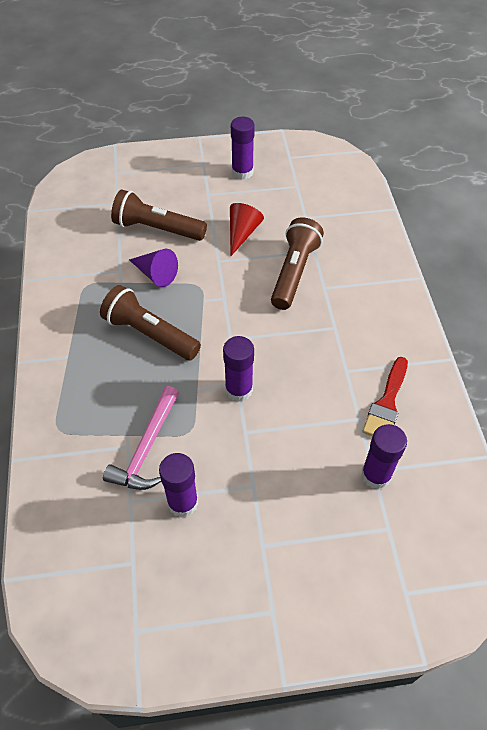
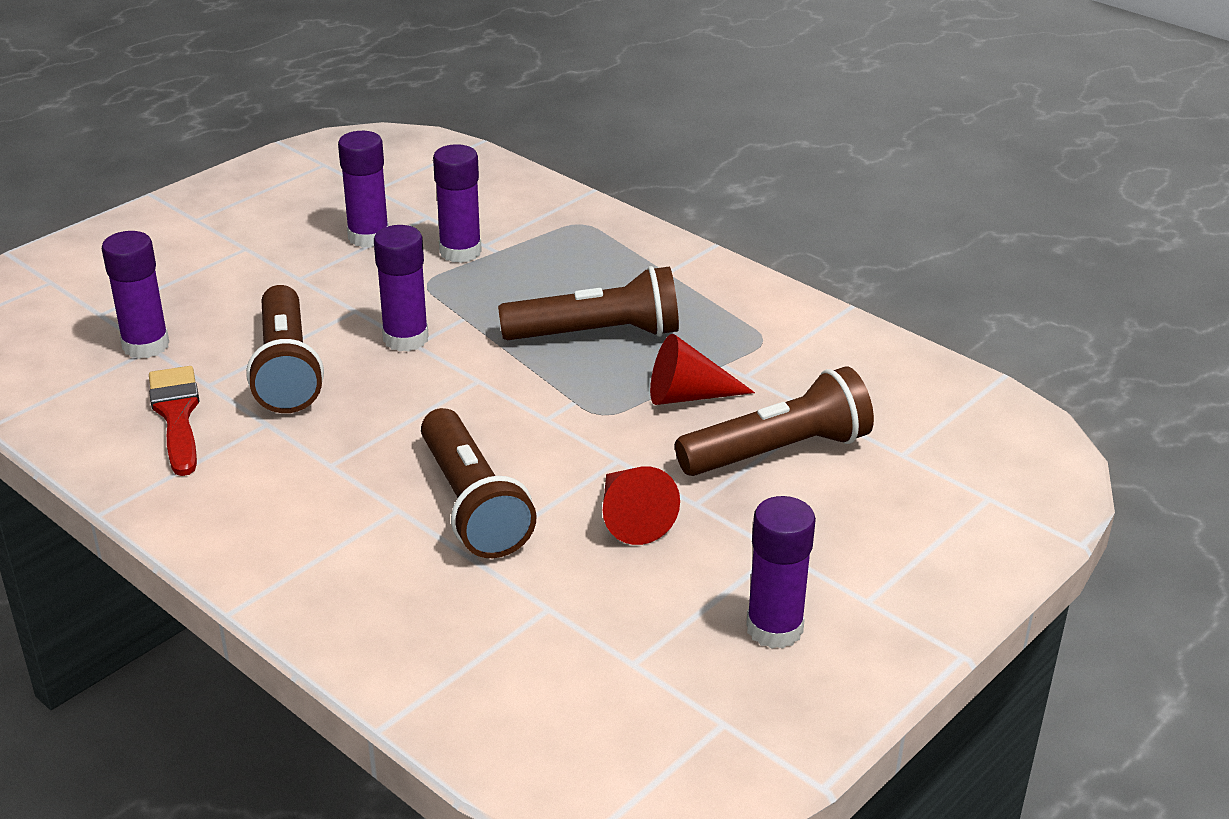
camera: 140 degrees right, 20 degrees down
(147, 448) = (460, 252): pink hammer -> purple glue stick
(156, 274) = (688, 396): purple cone -> red cone
(313, 404) = (286, 369): none -> brown flashlight

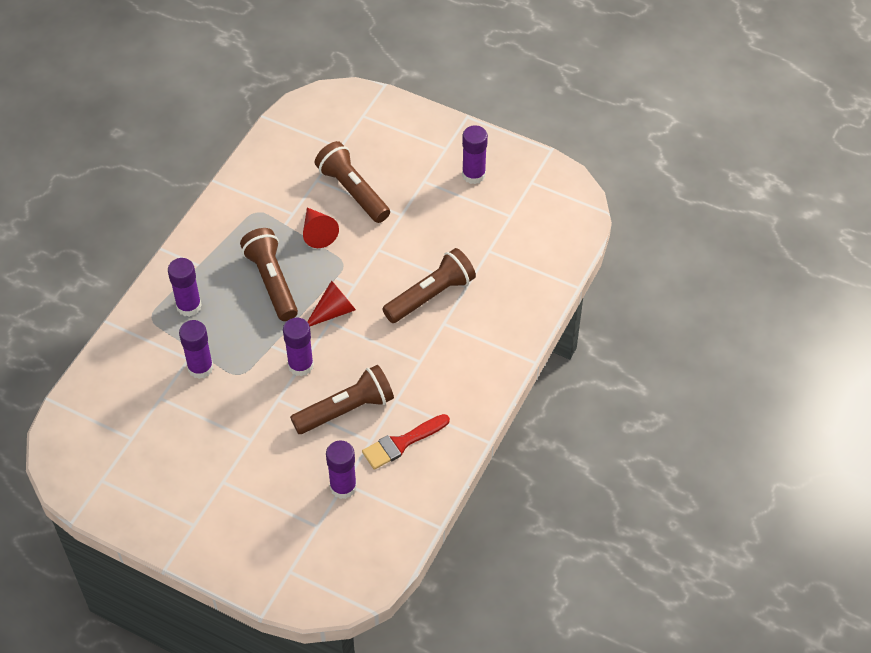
camera: 105 degrees left, 20 degrees up
(368, 237) = (194, 420): purple glue stick -> purple glue stick (189, 306)
(631, 518) = (420, 235): red cone -> red cone (333, 311)

